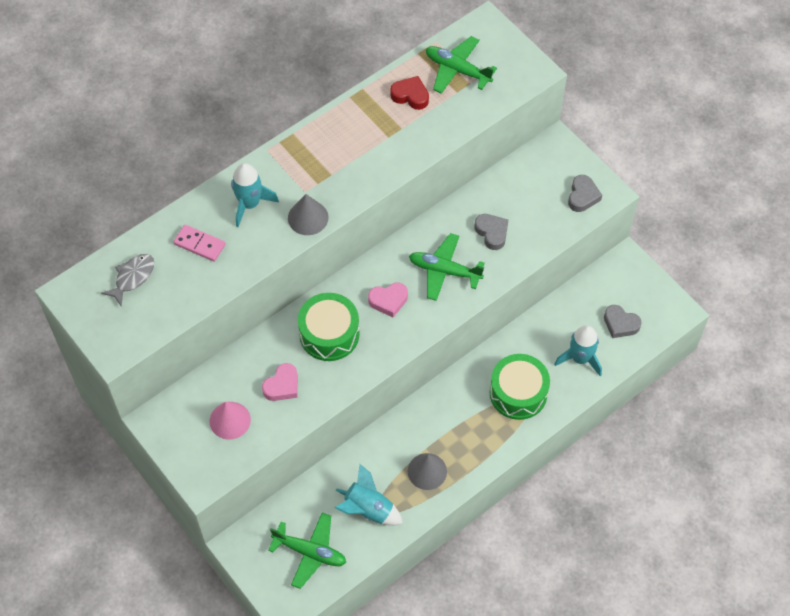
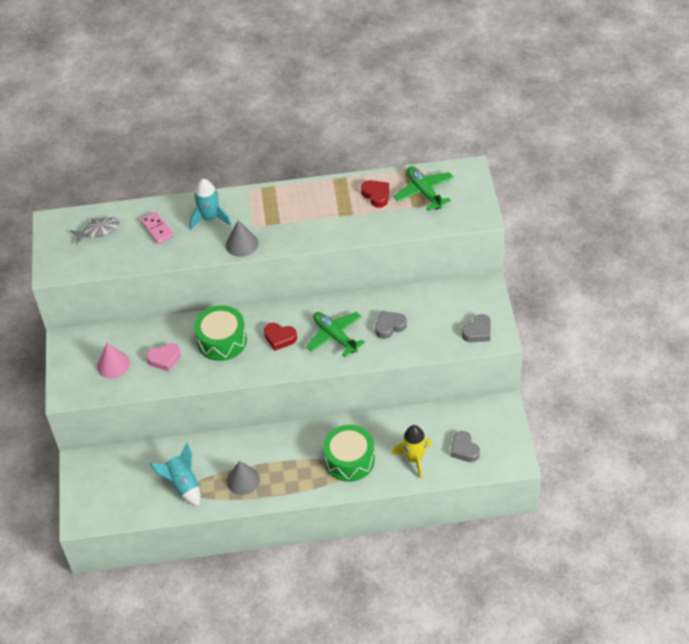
camera: 35 degrees right, 10 degrees down
(310, 552) = (122, 492): green plane -> none
(388, 301) = (280, 338): pink heart -> red heart
(492, 233) = (389, 326): grey heart -> grey heart turned 120 degrees counterclockwise
(580, 358) = (414, 459): turquoise rocket -> yellow rocket

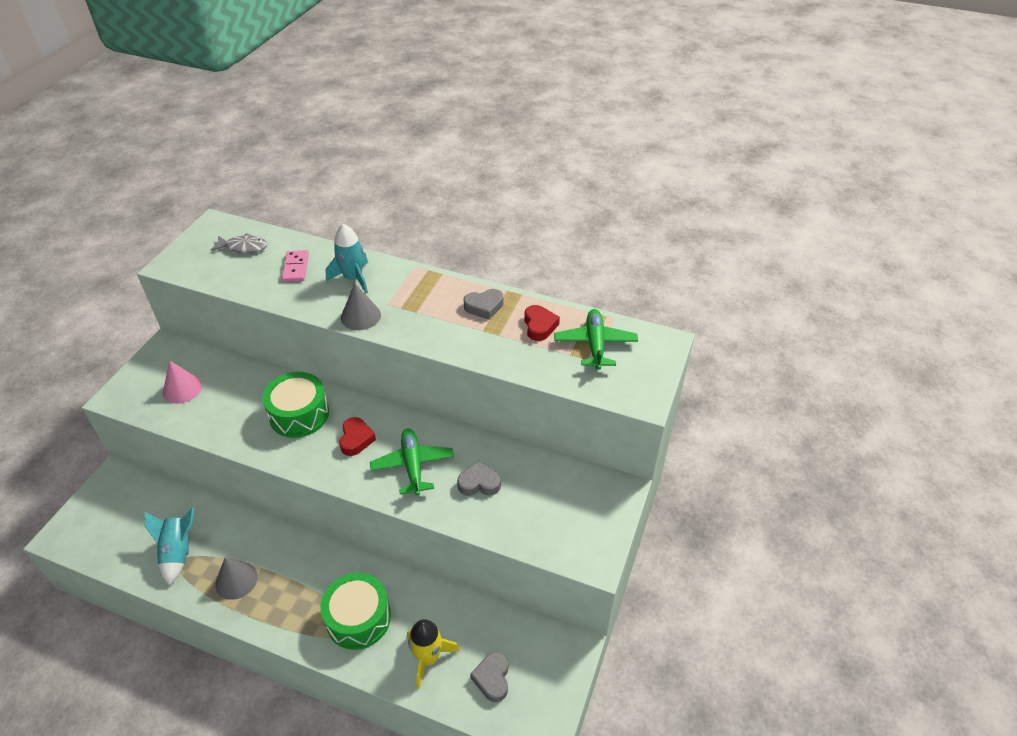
camera: 25 degrees right, 5 degrees down
(164, 359) = (231, 406): pink heart -> none
(280, 338) = (356, 439): red heart -> red heart turned 135 degrees counterclockwise
(478, 332) = (575, 540): grey heart -> grey heart (484, 307)

